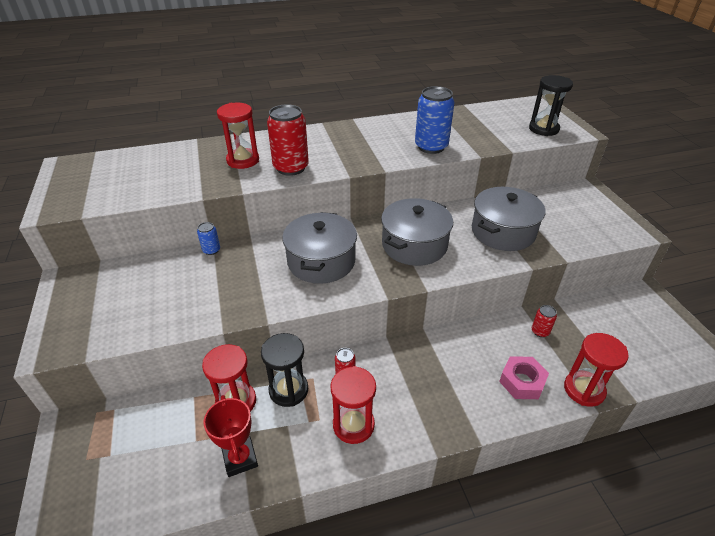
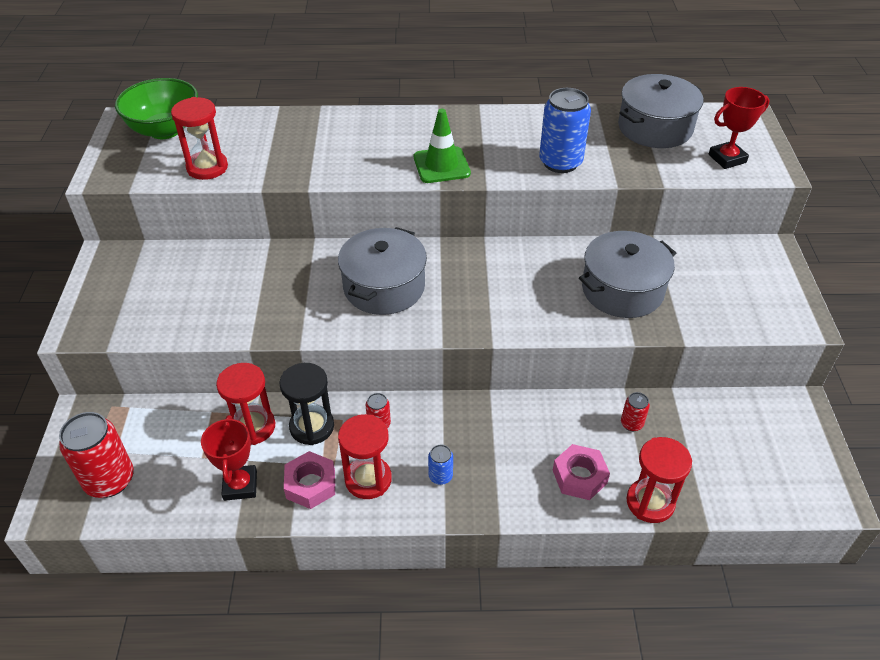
camera: 15 degrees right, 5 degrees up
(103, 167) = (165, 130): none -> green bowl
(211, 250) = (265, 250): blue can -> blue can (440, 476)
(243, 160) = (323, 146): red hourglass -> red hourglass (207, 167)
(291, 168) = (375, 165): red can -> red can (109, 480)
(304, 442) = (310, 484): none -> pink nut
(343, 161) = (441, 165): none -> green traffic cone
(414, 245) = (502, 287): grey pot -> grey pot (655, 128)
(543, 129) = (727, 158): black hourglass -> red trophy

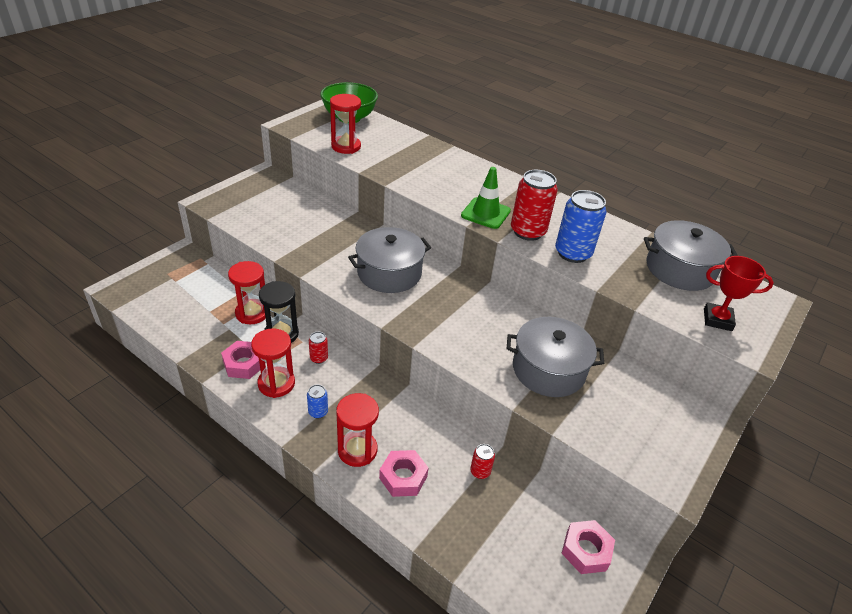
camera: 35 degrees right, 5 degrees down
(109, 480) = (156, 293): red can -> red can (528, 231)
(240, 485) = (210, 339): red trophy -> none
(650, 502) = (432, 530): red hourglass -> red hourglass (357, 450)
(767, 427) = (586, 550): none -> pink nut

